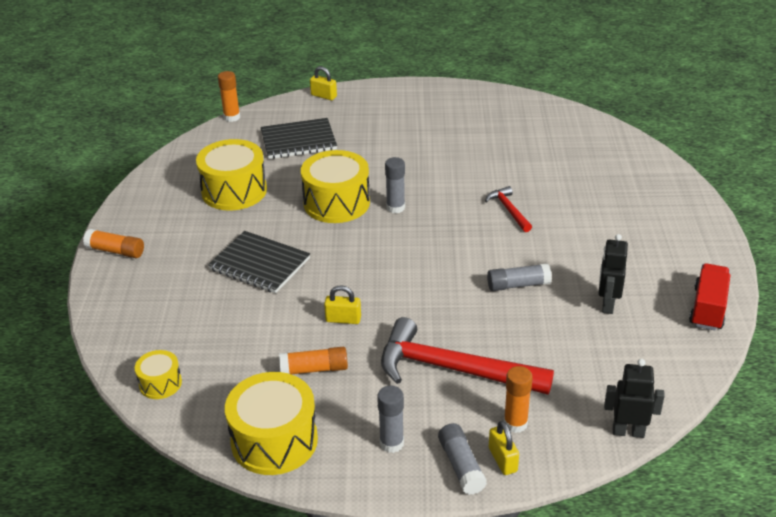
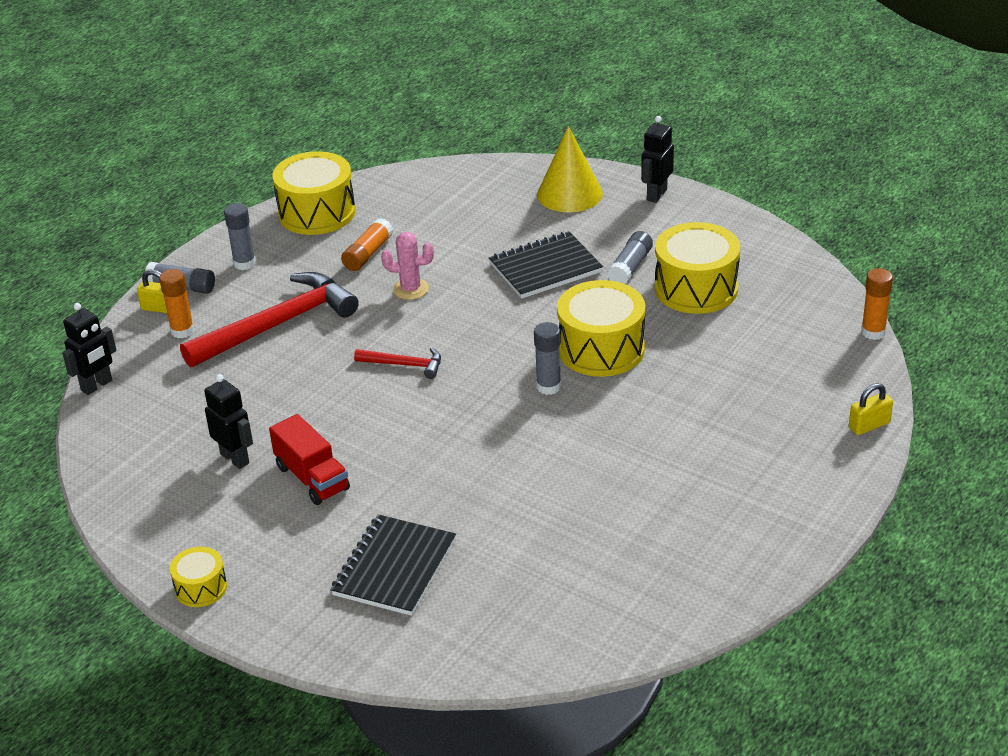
camera: 125 degrees right, 0 degrees up
(115, 251) = (656, 195): orange glue stick -> black robot
(141, 296) = (569, 194): none -> yellow cone
(160, 383) = (442, 179): yellow drum -> yellow drum (201, 588)
(298, 141) = (764, 365): black notebook -> black notebook (394, 567)
(343, 319) = (410, 289): yellow padlock -> pink cactus
(509, 210) = (454, 469): red hammer -> red hammer (404, 365)
(518, 285) = (331, 414): grey glue stick -> grey glue stick (630, 267)
(708, 308) = (145, 526): red truck -> red truck (312, 478)

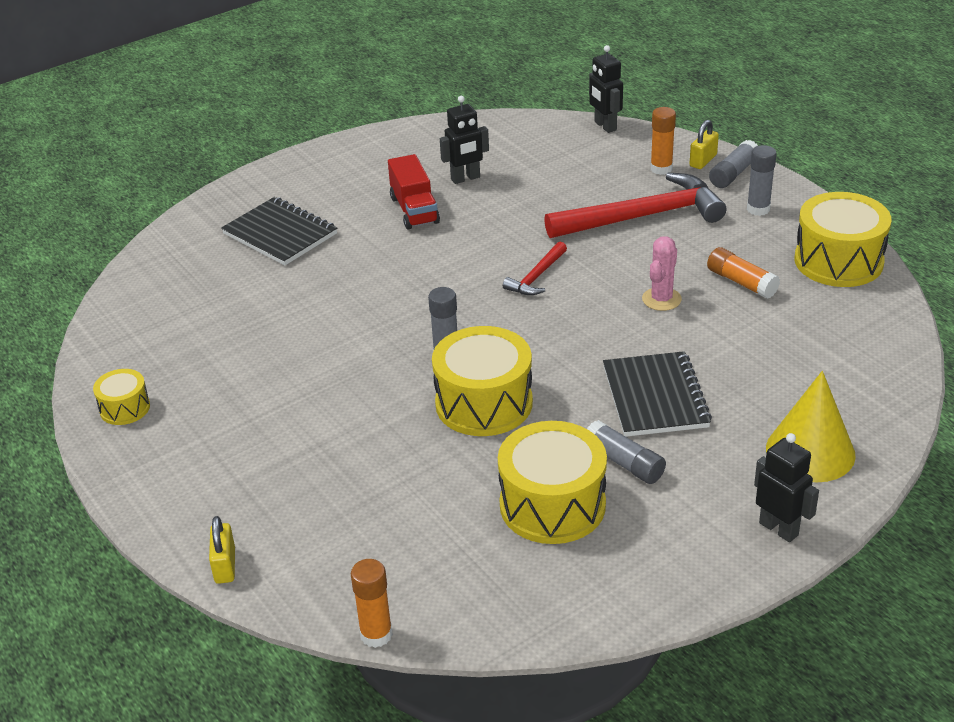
camera: 110 degrees right, 0 degrees up
(201, 588) = (331, 153): yellow drum -> yellow drum (125, 408)
(277, 325) = (643, 217): red hammer -> red hammer turned 90 degrees counterclockwise
(312, 478) = (414, 210): red truck -> red truck turned 90 degrees counterclockwise

